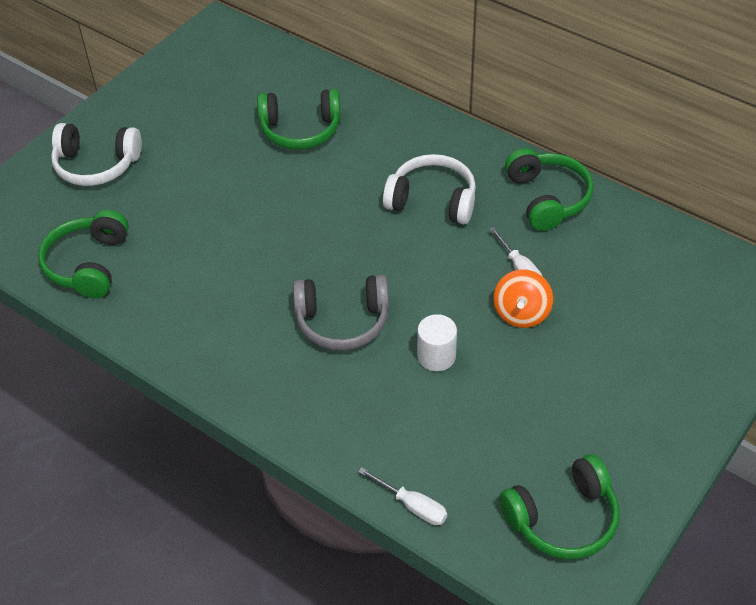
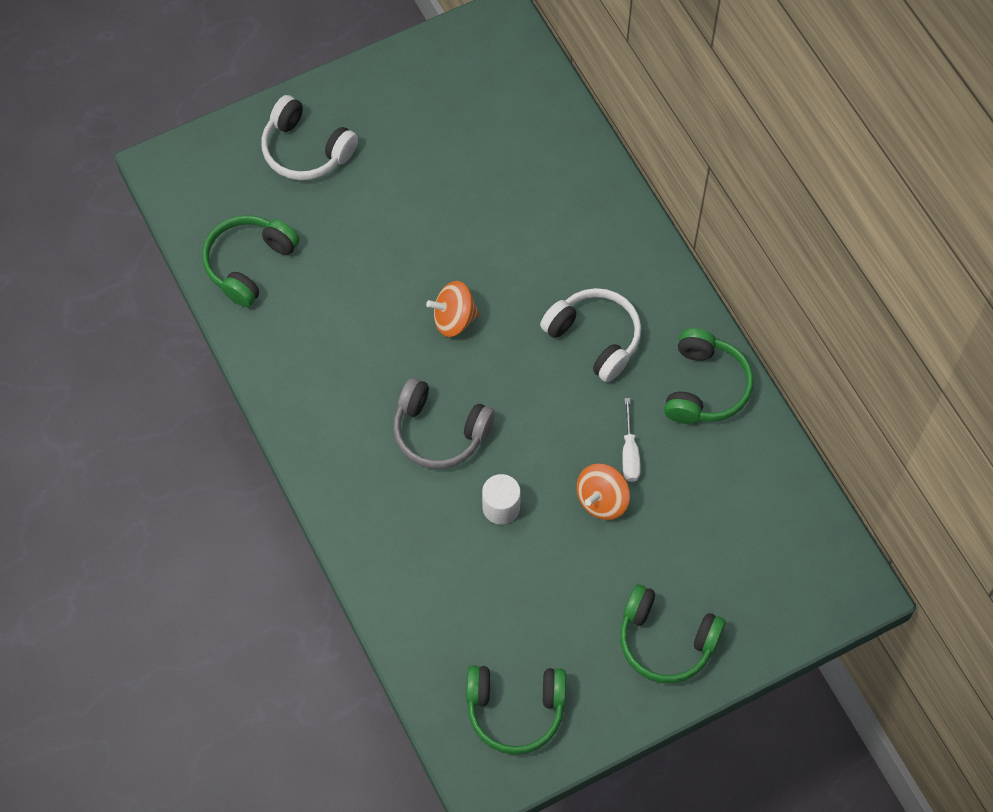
camera: 25 degrees right, 15 degrees up
(300, 130) = (516, 195): green headphones -> green headphones (666, 641)
(302, 233) = (454, 319): none -> orange spinning top
(412, 506) = (400, 637): white screwdriver -> none

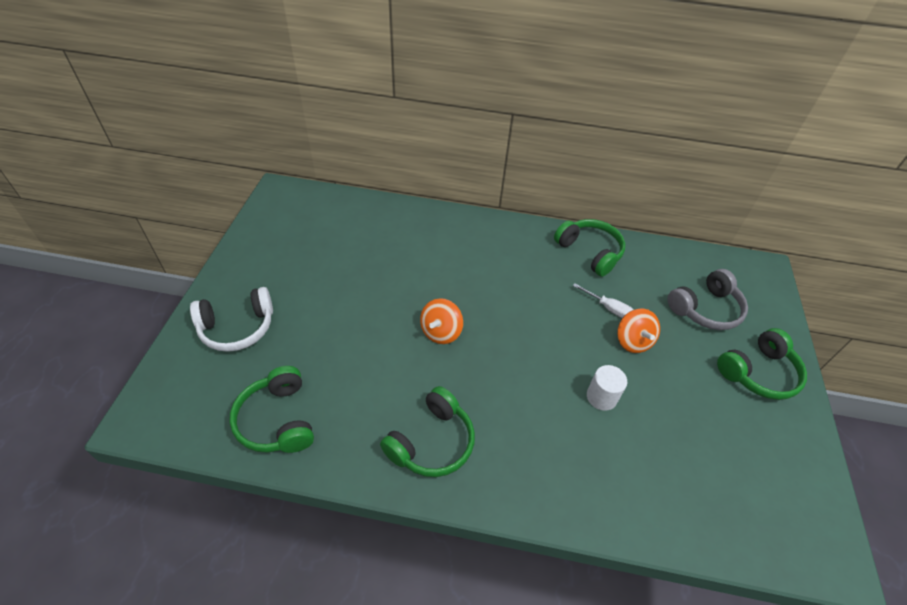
camera: 55 degrees left, 15 degrees down
(439, 432) = (517, 394): grey headphones -> grey headphones (705, 309)
(515, 710) = (777, 496): green headphones -> green headphones (432, 442)
(595, 338) = (517, 276): white headphones -> none

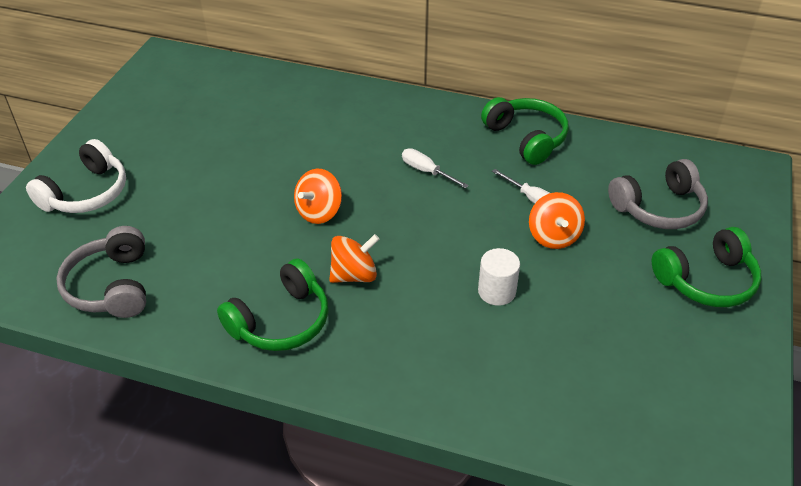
camera: 10 degrees right, 5 degrees down
(237, 327) = (86, 193): white headphones -> white headphones turned 45 degrees counterclockwise
(277, 420) = (111, 286): green headphones -> grey headphones
(483, 391) = (354, 275): none -> orange spinning top
(519, 287) = (426, 171): none -> white screwdriver

